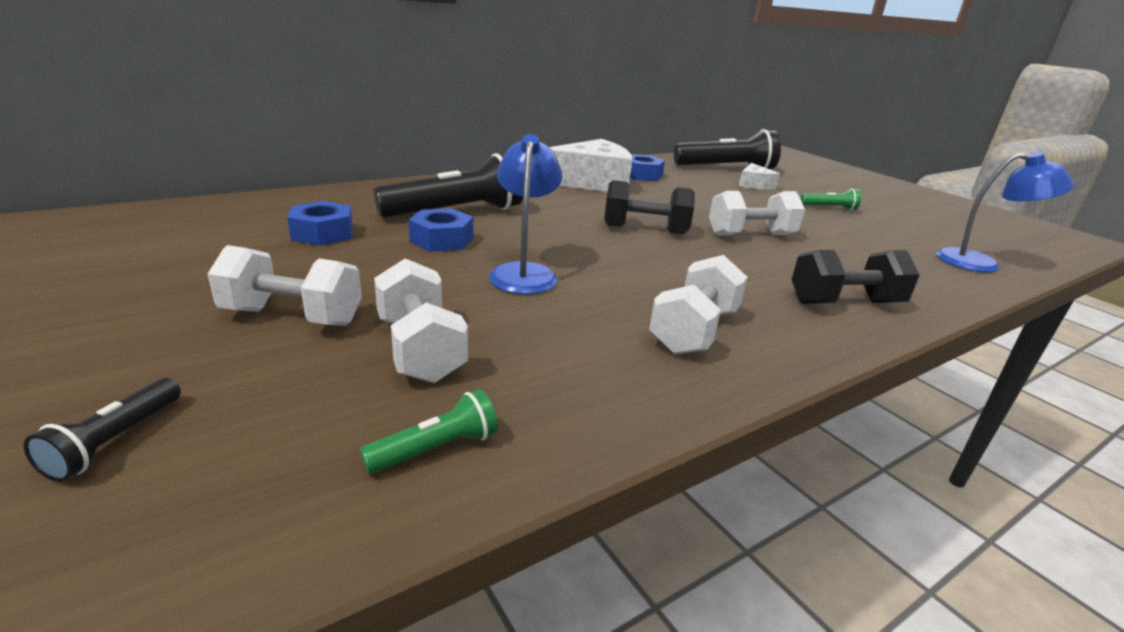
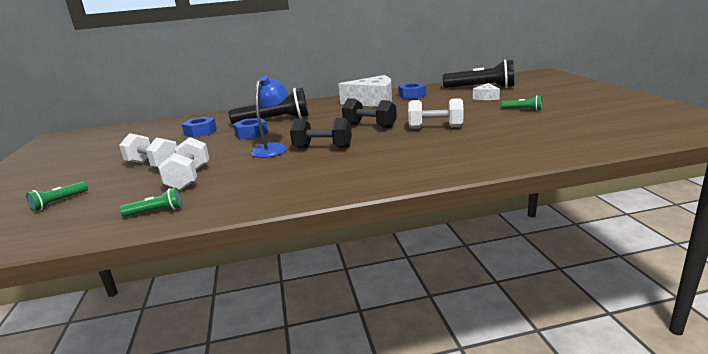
camera: 25 degrees right, 5 degrees down
(114, 441) = (59, 202): black flashlight -> green flashlight
(694, 331) = (326, 175): white dumbbell -> none
(844, 303) = (440, 163): black dumbbell -> black dumbbell (322, 148)
(980, 263) = (590, 141): blue lamp -> none

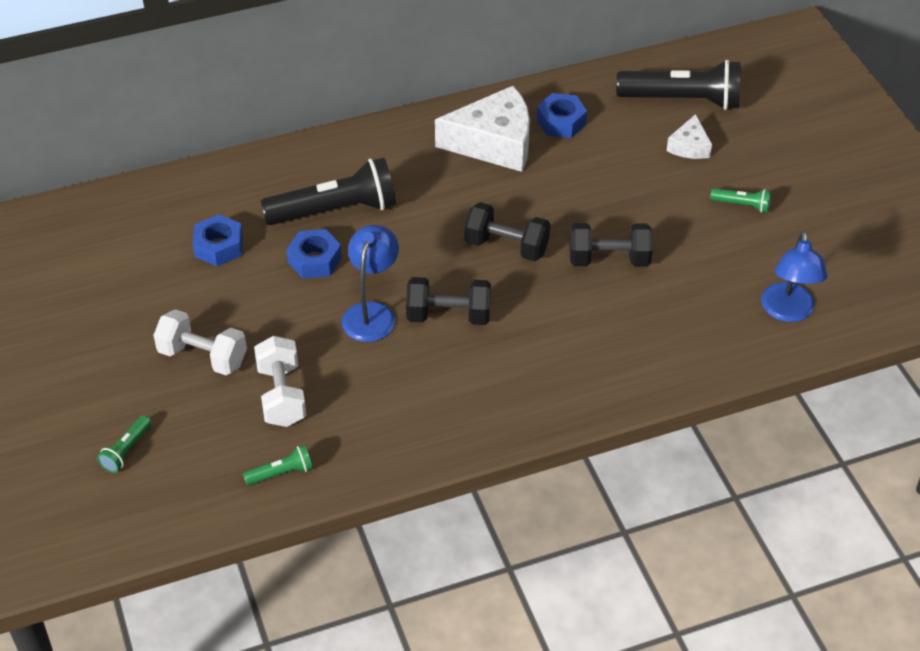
camera: 10 degrees left, 25 degrees up
(435, 127) = (609, 260): white dumbbell -> black dumbbell
(567, 139) = (788, 312): none -> blue lamp

